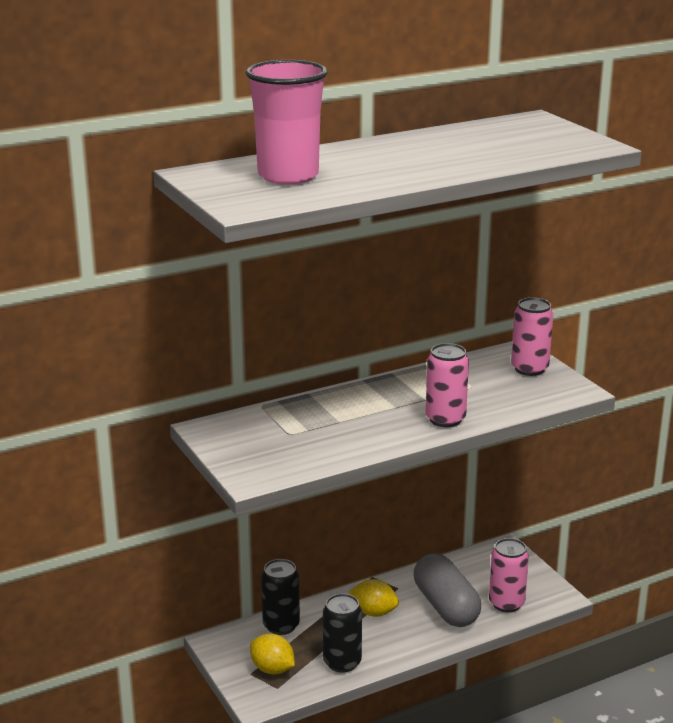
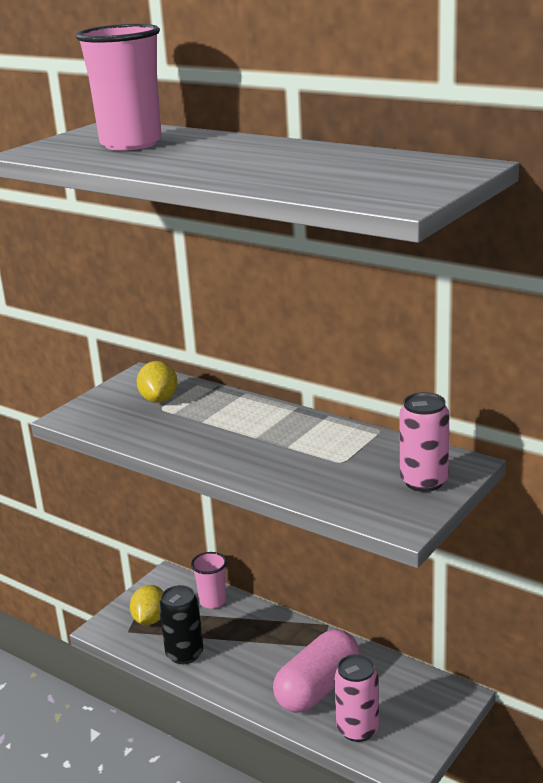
camera: 65 degrees right, 0 degrees up
(281, 625) = (212, 601): black can -> pink cup
(373, 612) = (272, 645): yellow lemon -> yellow lemon (159, 399)
(445, 419) = (255, 467): pink can -> none
(445, 606) = (317, 688): grey capsule -> pink capsule

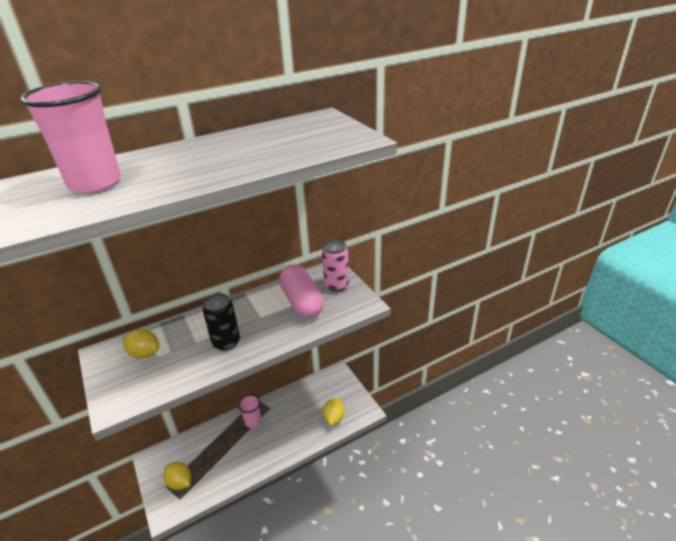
camera: 65 degrees left, 10 degrees up
(184, 654) = (225, 474): black can -> black can (226, 342)
(212, 601) = (193, 443): pink cup -> pink cup (253, 421)
(317, 688) = (296, 422): pink capsule -> pink capsule (302, 302)
(357, 729) = (333, 418): pink can -> yellow lemon

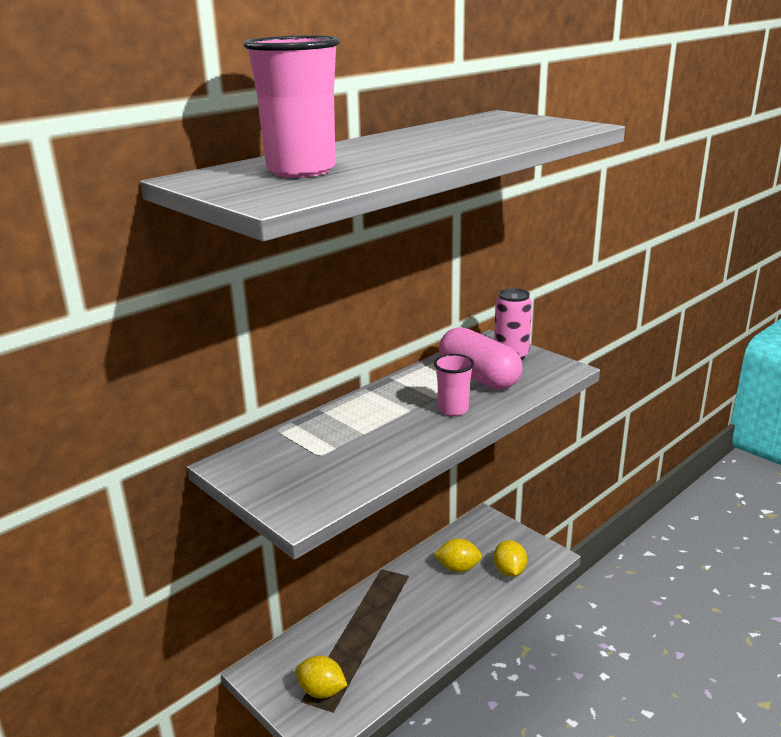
camera: 15 degrees left, 10 degrees down
(144, 353) = (298, 455): yellow lemon -> yellow lemon (458, 568)
(226, 342) = (408, 428): black can -> none
(253, 421) = (393, 596): pink cup -> pink cup (453, 409)

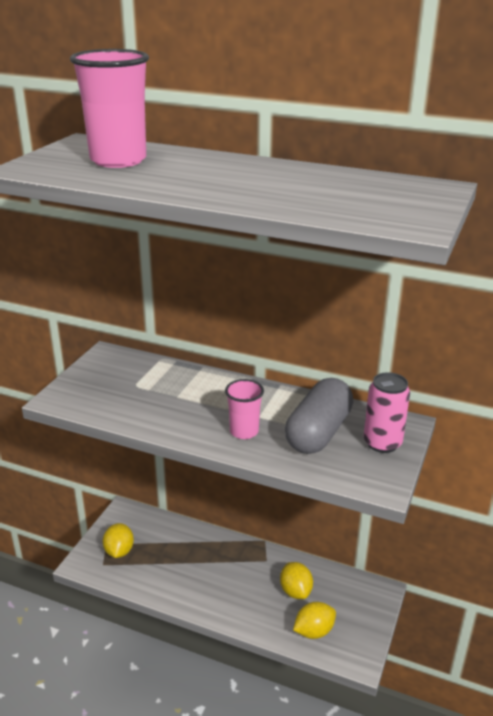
camera: 65 degrees right, 5 degrees up
(478, 377) = (318, 432): pink capsule -> grey capsule

